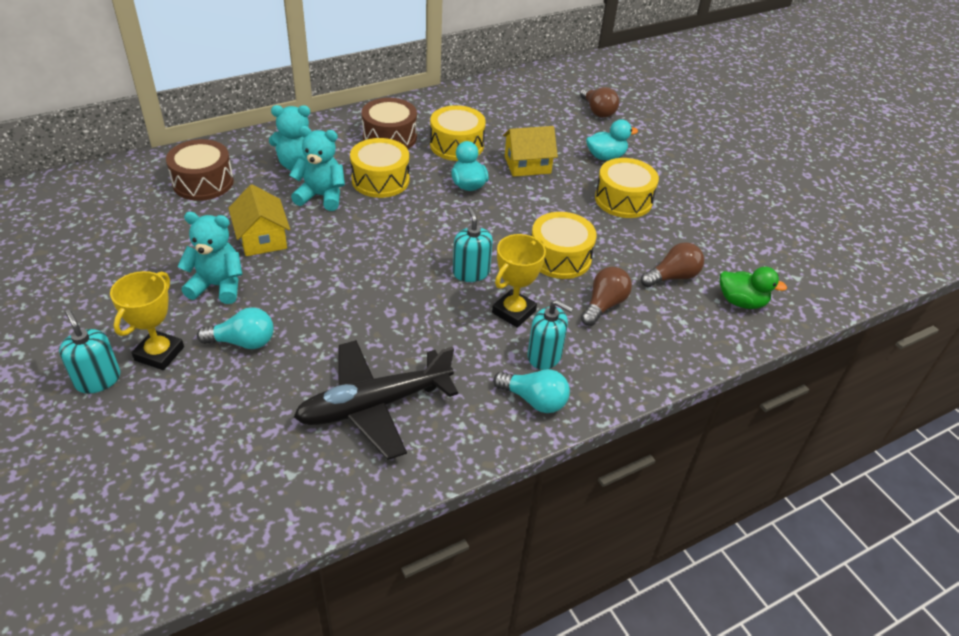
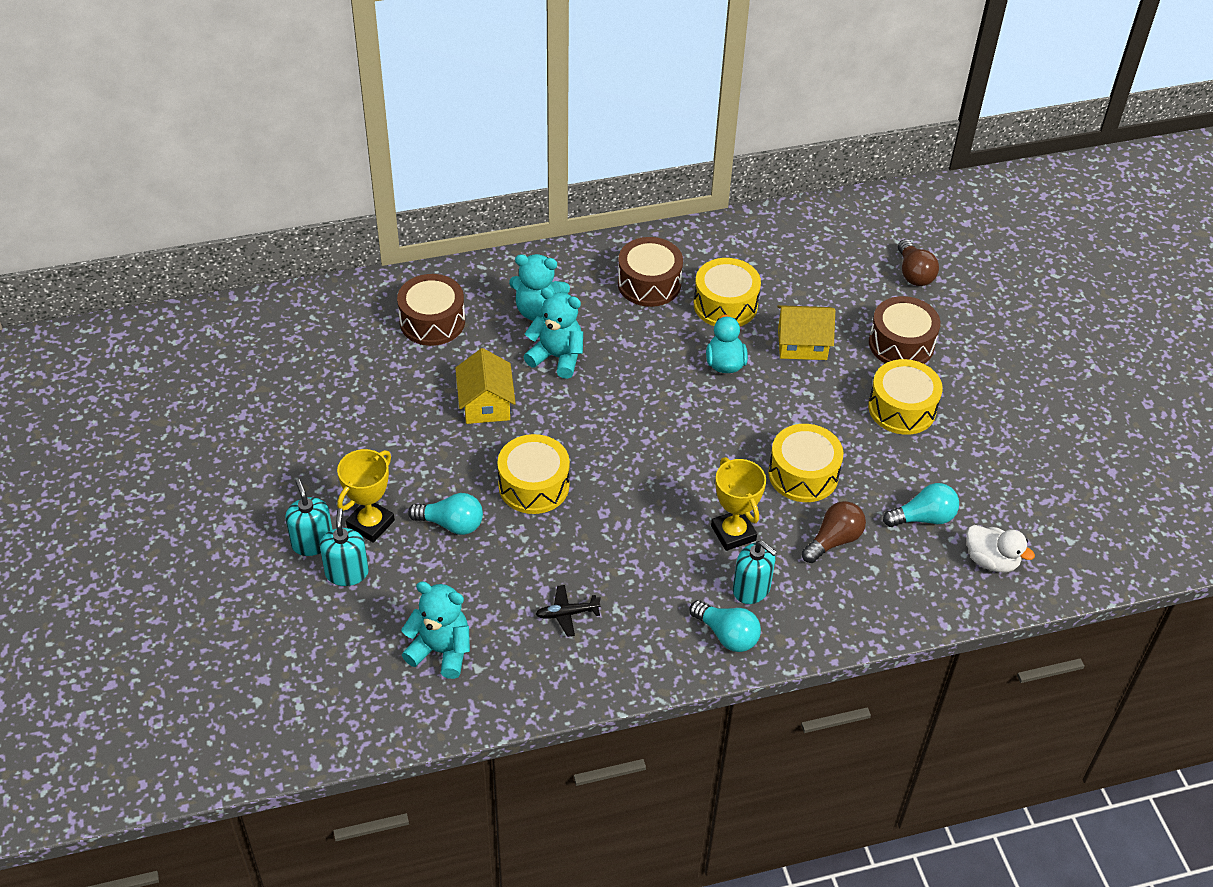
camera: 15 degrees right, 5 degrees up
(218, 286) = (434, 455): turquoise teddy bear -> turquoise teddy bear (441, 651)
(373, 406) = (566, 614): black plane -> black plane, size x0.40
(380, 180) = (626, 343): yellow drum -> yellow drum (534, 485)
(471, 272) = (699, 479): turquoise soap dispenser -> turquoise soap dispenser (347, 572)
(514, 312) = (733, 533): yellow trophy -> yellow trophy turned 75 degrees counterclockwise
(606, 156) = (901, 344): turquoise duck -> brown drum
(672, 277) = (923, 518): brown light bulb -> turquoise light bulb
(741, 302) = (991, 561): green duck -> white duck

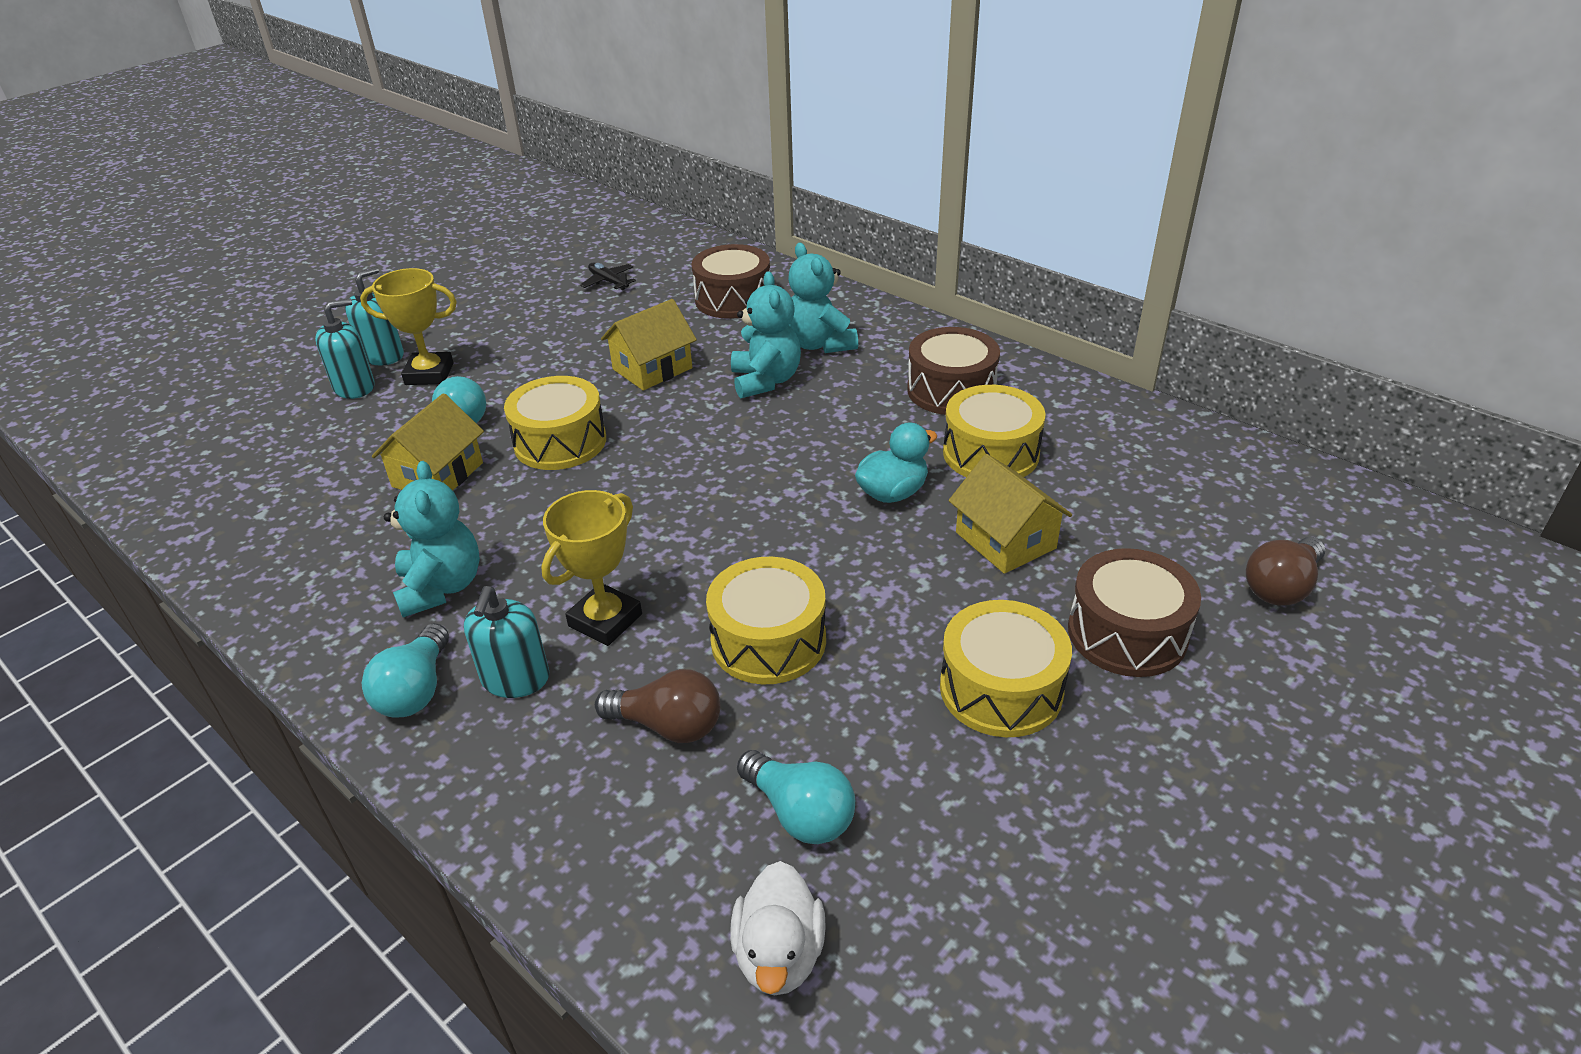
camera: 60 degrees right, 10 degrees down
(441, 651) = (275, 481): turquoise teddy bear -> turquoise teddy bear (441, 587)
(515, 560) = (438, 475): none -> yellow house
(566, 614) = (377, 542): black plane -> black plane (608, 282)

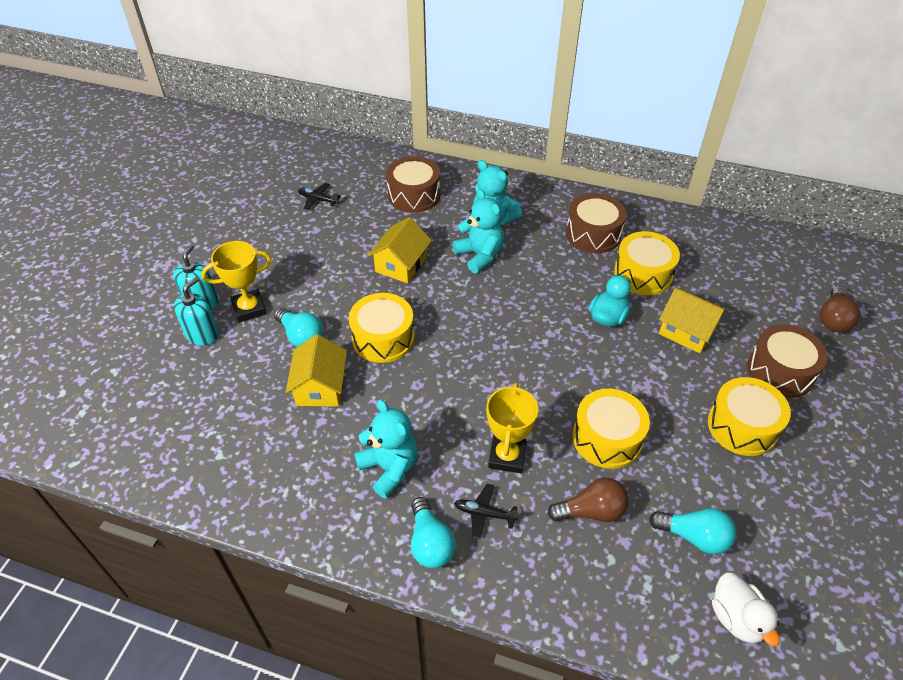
camera: 25 degrees left, 10 degrees up
(515, 679) = (484, 514): turquoise soap dispenser -> black plane

